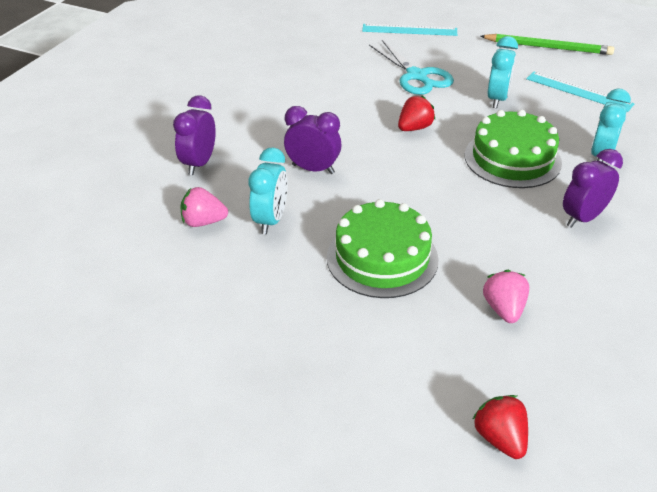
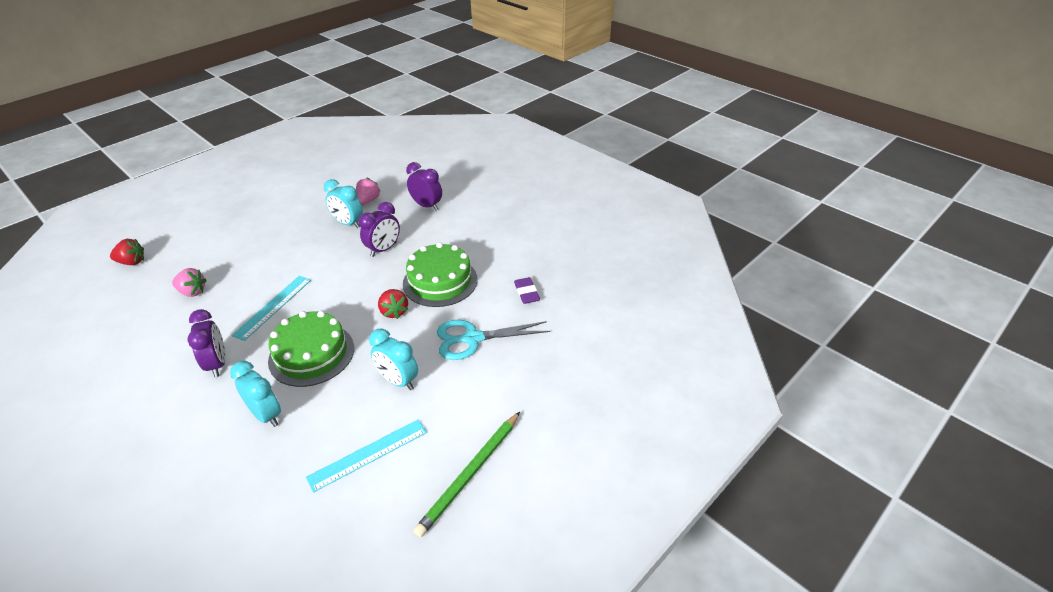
camera: 110 degrees right, 0 degrees up
(334, 62) = (526, 293): none -> purple eraser
(382, 258) = (277, 257): green cake -> green cake (440, 281)
(409, 30) = (569, 363): turquoise ruler -> turquoise ruler (273, 307)

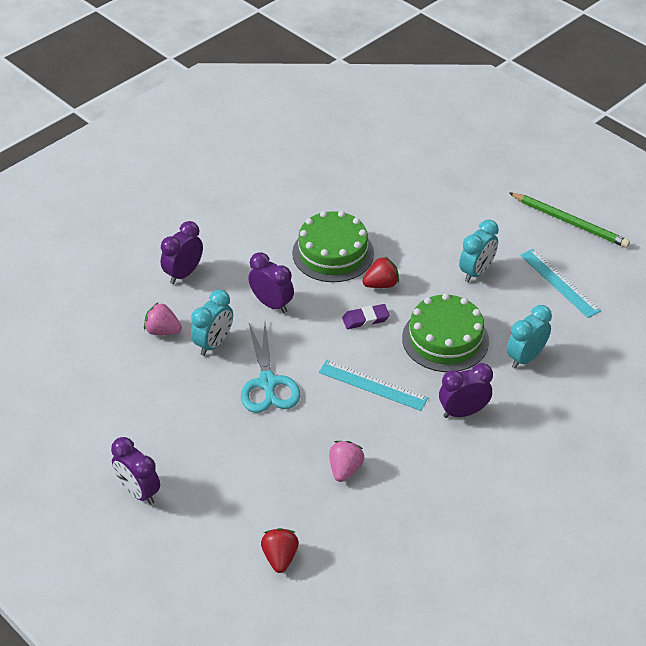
camera: 90 degrees left, 5 degrees up
(224, 201) = (139, 492): none -> purple clock
(472, 339) = (419, 226): turquoise scissors -> turquoise scissors (268, 383)
(526, 293) = (353, 190): purple eraser -> purple eraser (365, 319)

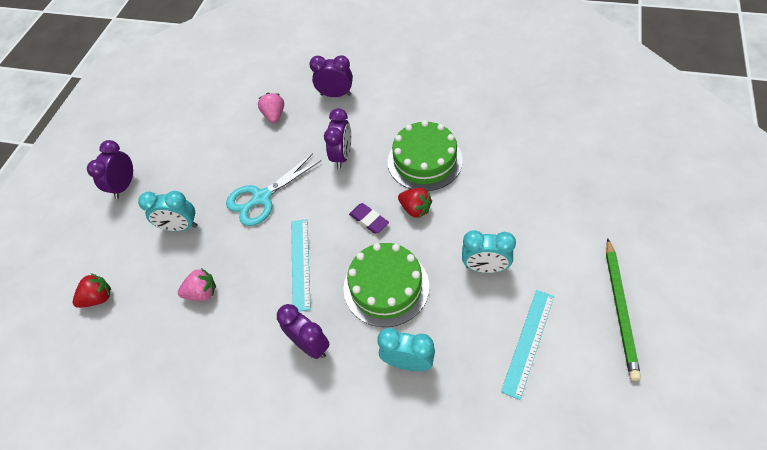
camera: 65 degrees right, 10 degrees up
(214, 344) = (280, 147): turquoise clock -> turquoise clock (180, 227)

